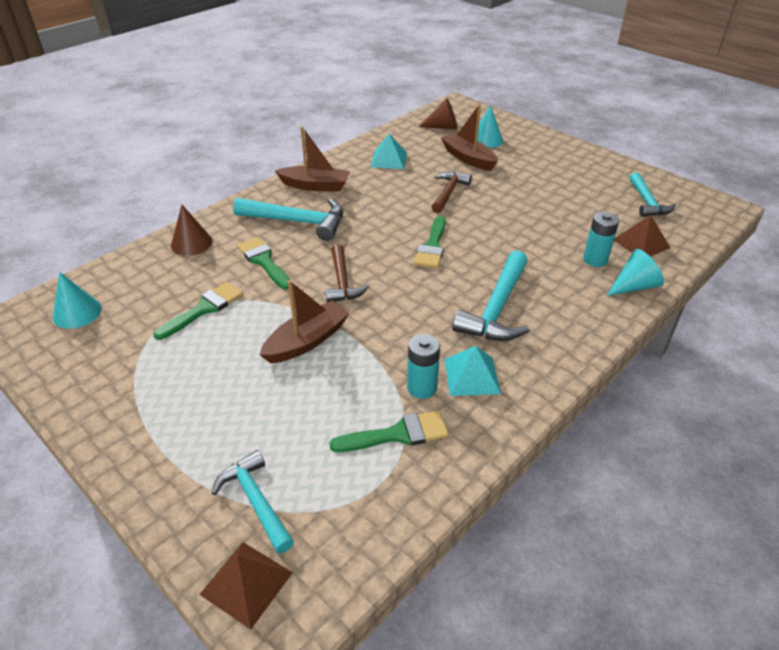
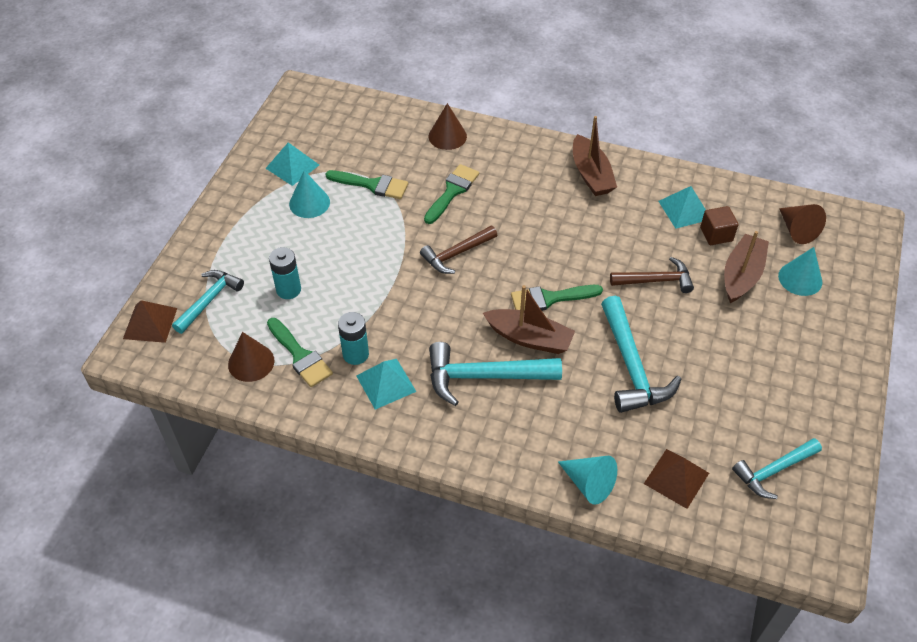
camera: 65 degrees right, 10 degrees up
(77, 312) = (329, 119): turquoise cone -> turquoise cone (309, 203)
(113, 362) = (292, 166): none -> turquoise pyramid
(297, 222) = (523, 188): turquoise hammer -> turquoise hammer (631, 366)
(307, 341) = (370, 262): brown boat -> brown boat (529, 338)
(381, 483) = (251, 362): none -> brown cone
(423, 155) = (716, 234): none -> brown cube
(595, 260) = (615, 440): turquoise battery -> turquoise battery (288, 290)

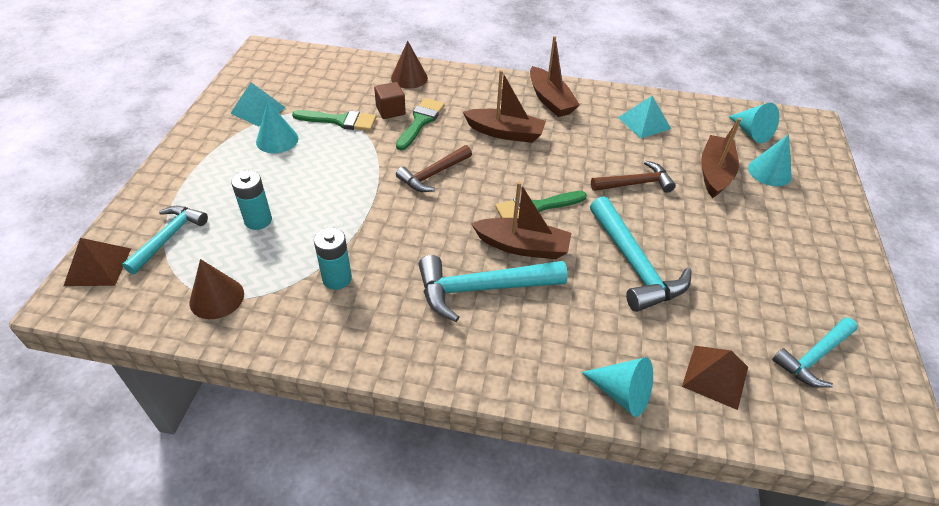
camera: 10 degrees left, 5 degrees down
(300, 356) = (274, 286): green brush -> none
(386, 383) = (374, 306): turquoise pyramid -> none
(536, 211) = (505, 133): none -> brown boat
(716, 234) = (679, 141): brown cube -> brown cube (390, 110)
(797, 230) = (751, 132): brown cone -> turquoise cone

